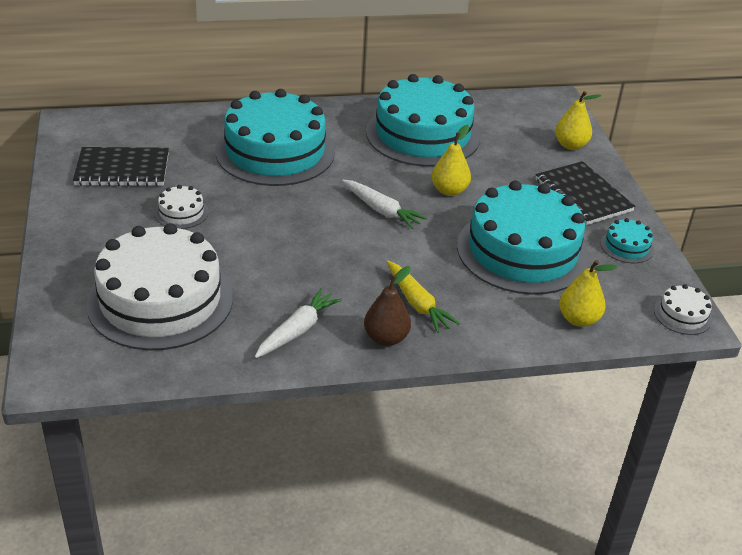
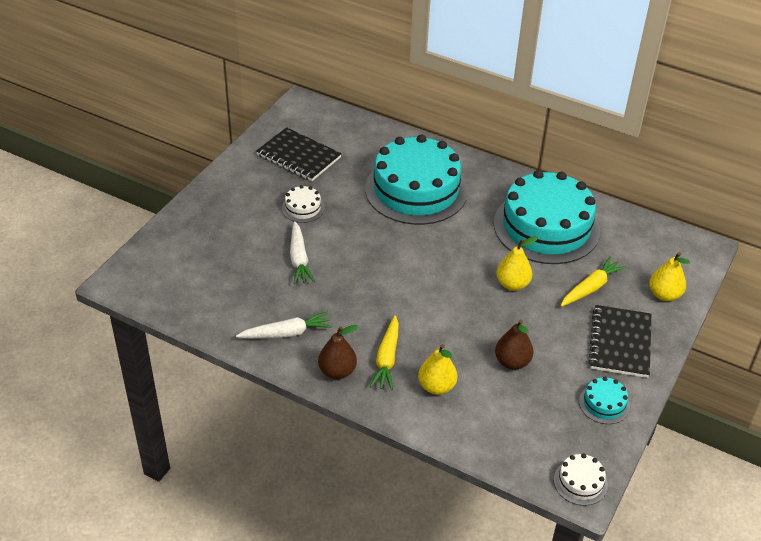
camera: 40 degrees right, 5 degrees up
(160, 300) = (226, 265): white cake -> none
(382, 210) = (442, 274): white carrot -> white carrot (299, 259)
(512, 165) = (591, 288): none -> yellow carrot
(522, 251) = (512, 362): turquoise cake -> brown pear
(578, 319) = (491, 437): yellow pear -> yellow pear (436, 386)

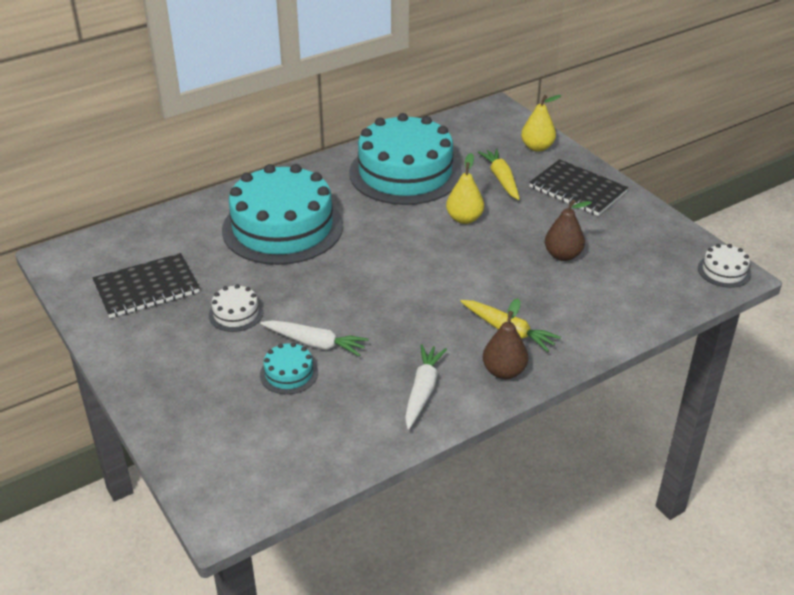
camera: 60 degrees left, 5 degrees down
(436, 386) = (565, 312): yellow pear -> none
(604, 404) = (642, 225): turquoise cake -> turquoise cake (289, 373)

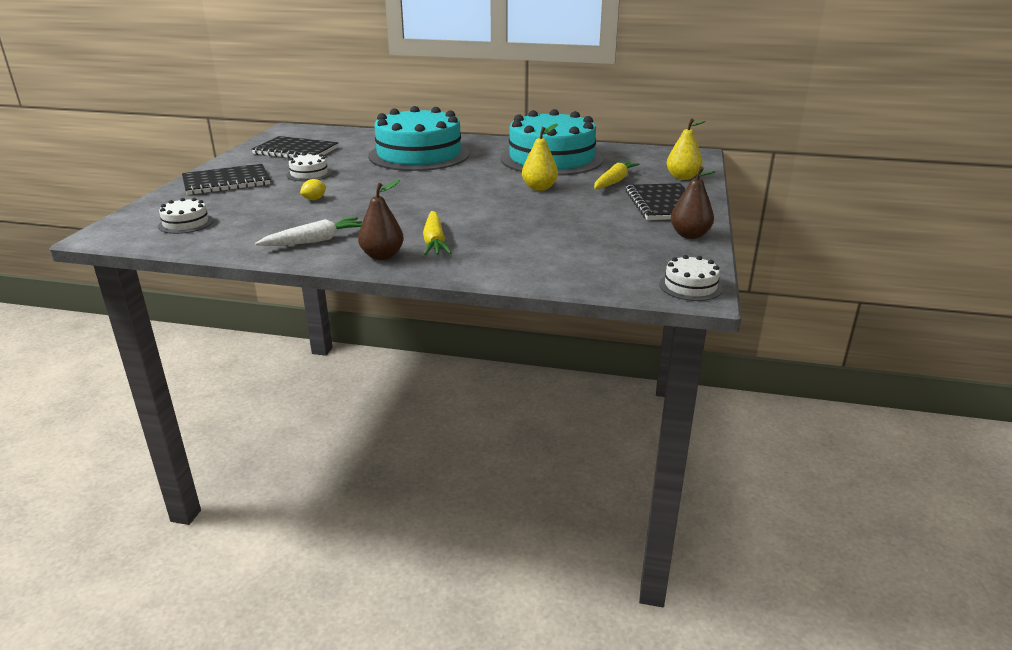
camera: 45 degrees right, 10 degrees down
(178, 374) = (226, 182): none -> black notebook
(268, 448) = (186, 223): none -> white cake
(289, 373) = (271, 203): turquoise cake -> none
(315, 343) = (314, 199): white carrot -> yellow lemon
(562, 255) = (567, 227): brown pear -> brown pear (690, 235)

